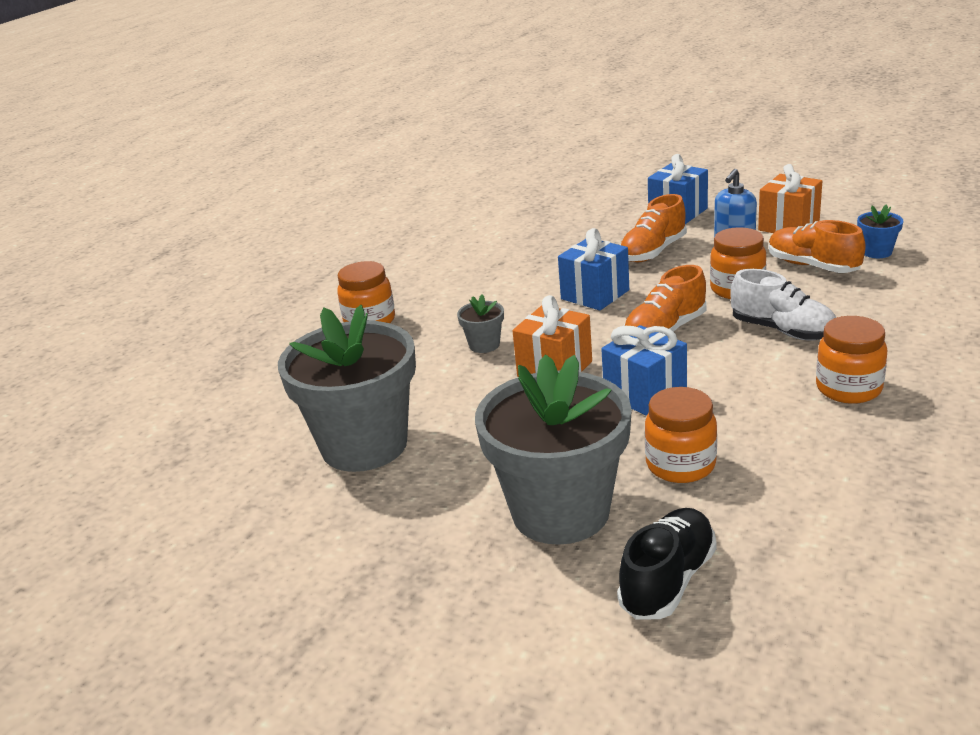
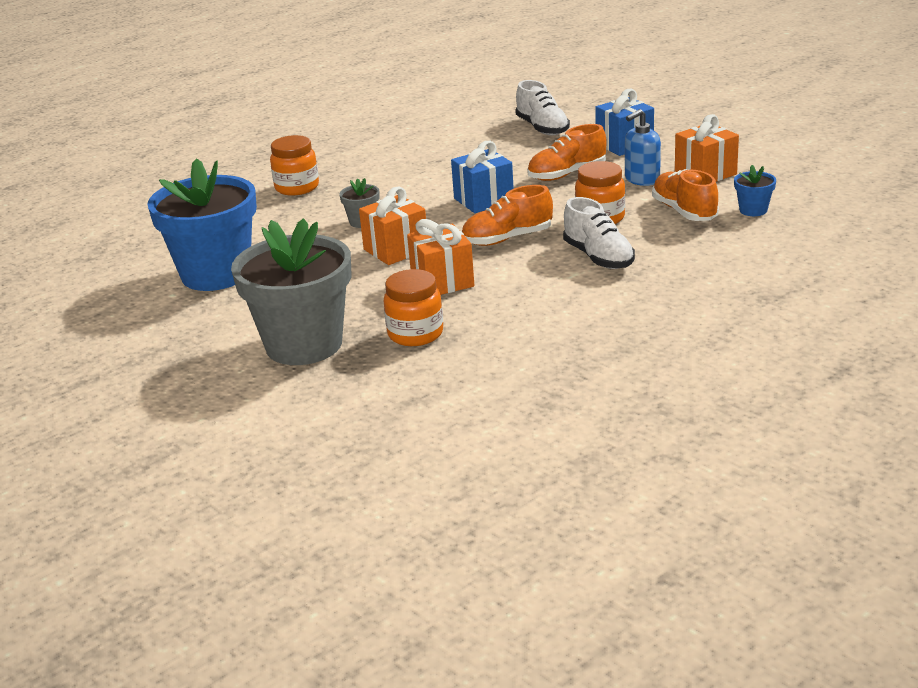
camera: 20 degrees right, 0 degrees up
(364, 445) = (216, 274): grey flower pot -> blue flower pot
(577, 211) = (542, 128): none -> white shoe
(645, 394) = (442, 281): blue gift -> orange gift
(668, 581) = (330, 401): black shoe -> none
(848, 389) = (598, 310): orange jar -> none

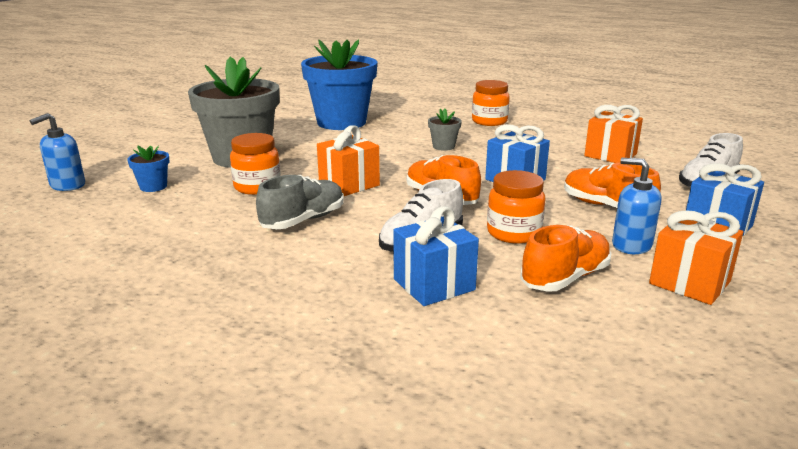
camera: 70 degrees right, 5 degrees down
(320, 470) = (67, 185): none -> blue soap dispenser
(396, 250) = (399, 163): orange gift -> orange gift (610, 155)
(524, 309) = (303, 220): none -> grey shoe
(677, 260) = (434, 284): none -> blue gift
(753, 210) = (606, 326): blue flower pot -> blue flower pot (153, 187)

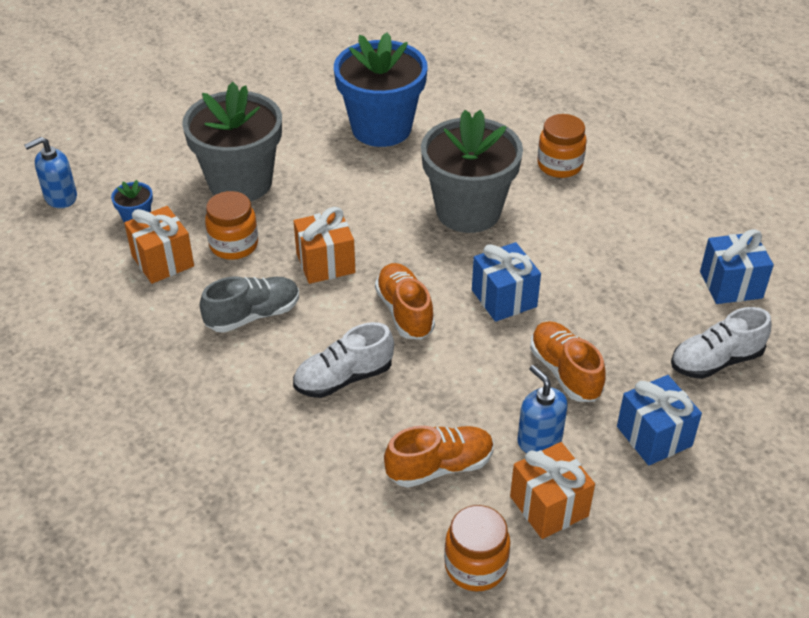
camera: 20 degrees right, 20 degrees up
(434, 284) = (319, 441): blue gift -> blue gift (731, 285)
(443, 146) = (468, 211): grey flower pot -> grey flower pot, size x2.45
(513, 233) = (438, 389): orange jar -> orange jar (475, 566)
(610, 155) = (651, 276): orange gift -> orange gift (163, 261)

